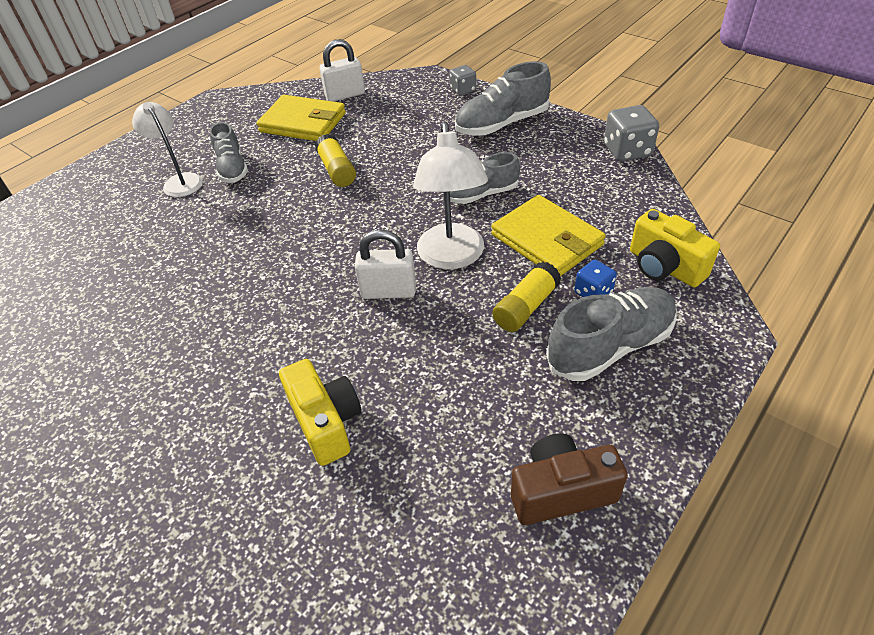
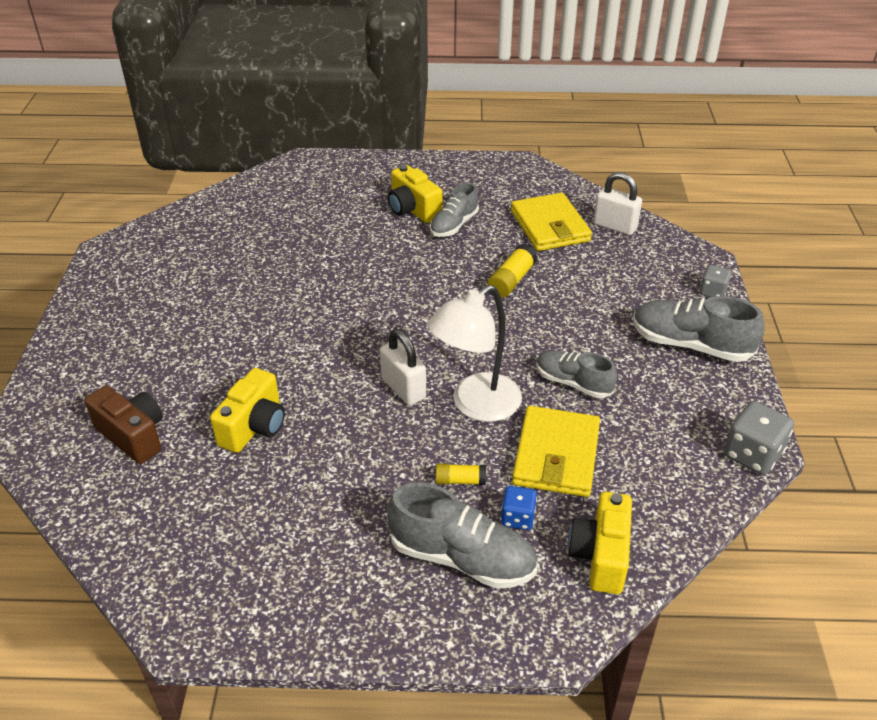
camera: 50 degrees right, 5 degrees down
(180, 181) = (413, 209): white lamp -> yellow camera
(526, 307) = (460, 480): yellow glue stick -> yellow glue stick, size x0.64
(561, 491) = (289, 591): brown camera -> brown camera (133, 436)

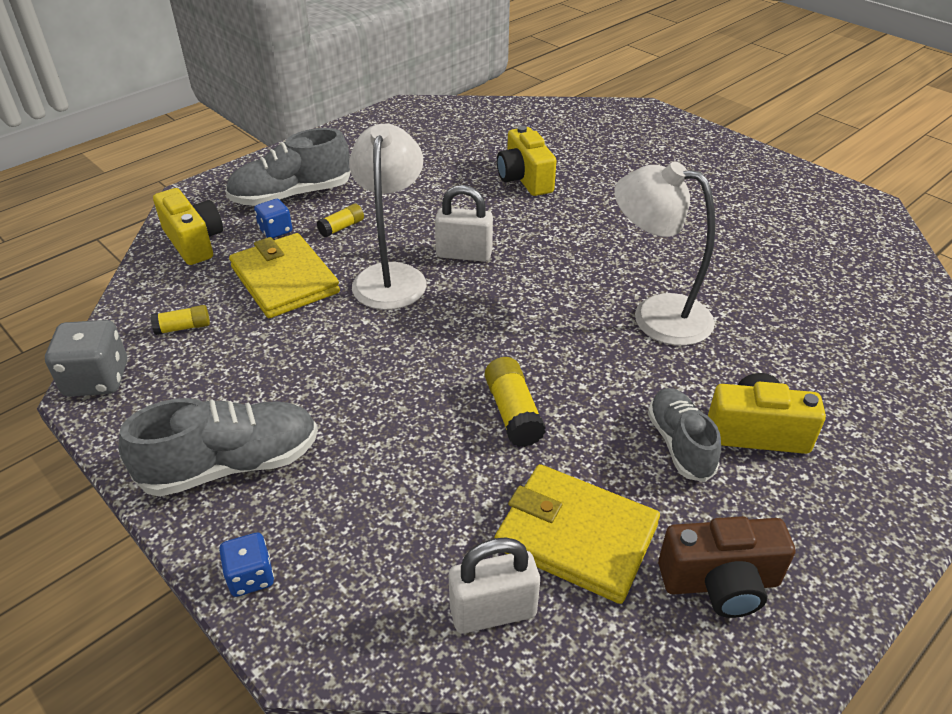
camera: 135 degrees right, 0 degrees up
(133, 436) = (583, 139): brown camera -> brown camera (720, 583)
(359, 276) = (656, 315): none -> white lamp
(573, 383) = (326, 343): grey shoe -> none
(666, 460) = (183, 327): none -> yellow glue stick
(713, 292) = (251, 576): grey dice -> blue dice

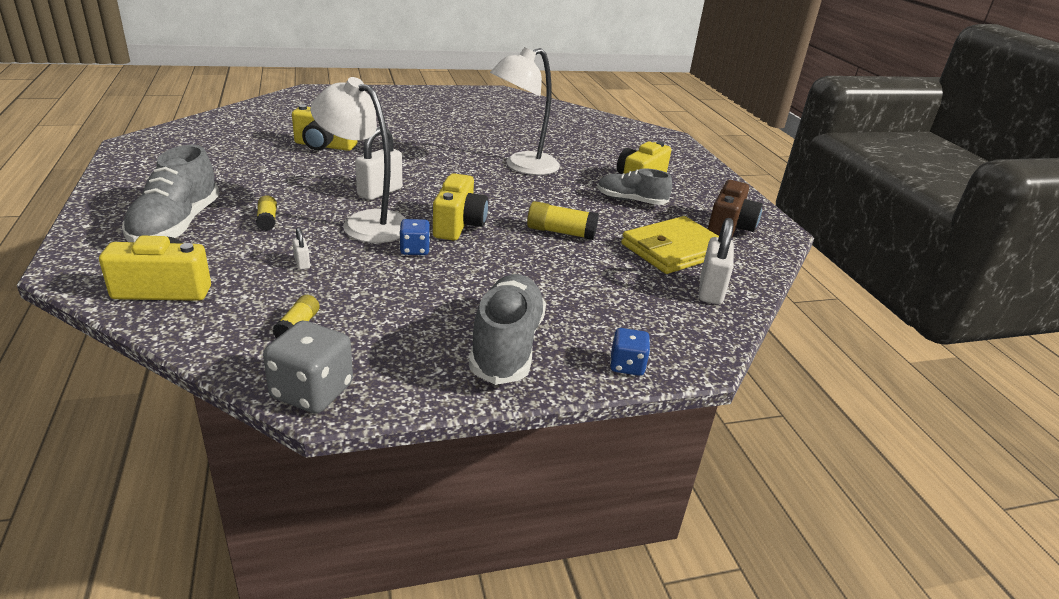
camera: 65 degrees left, 10 degrees down
(275, 230) = (219, 247): blue dice -> blue dice (414, 250)
(285, 280) = (302, 263): yellow wallet -> white padlock
(448, 332) = (458, 225): none -> yellow camera

